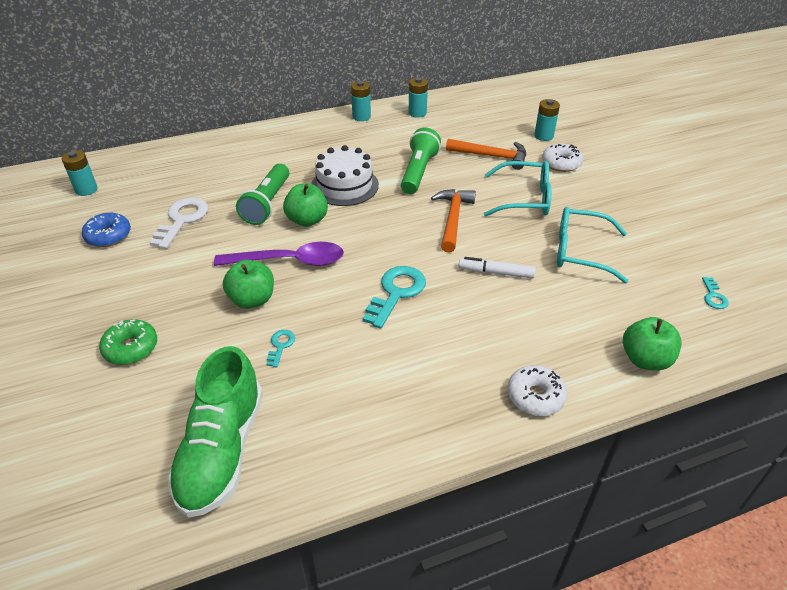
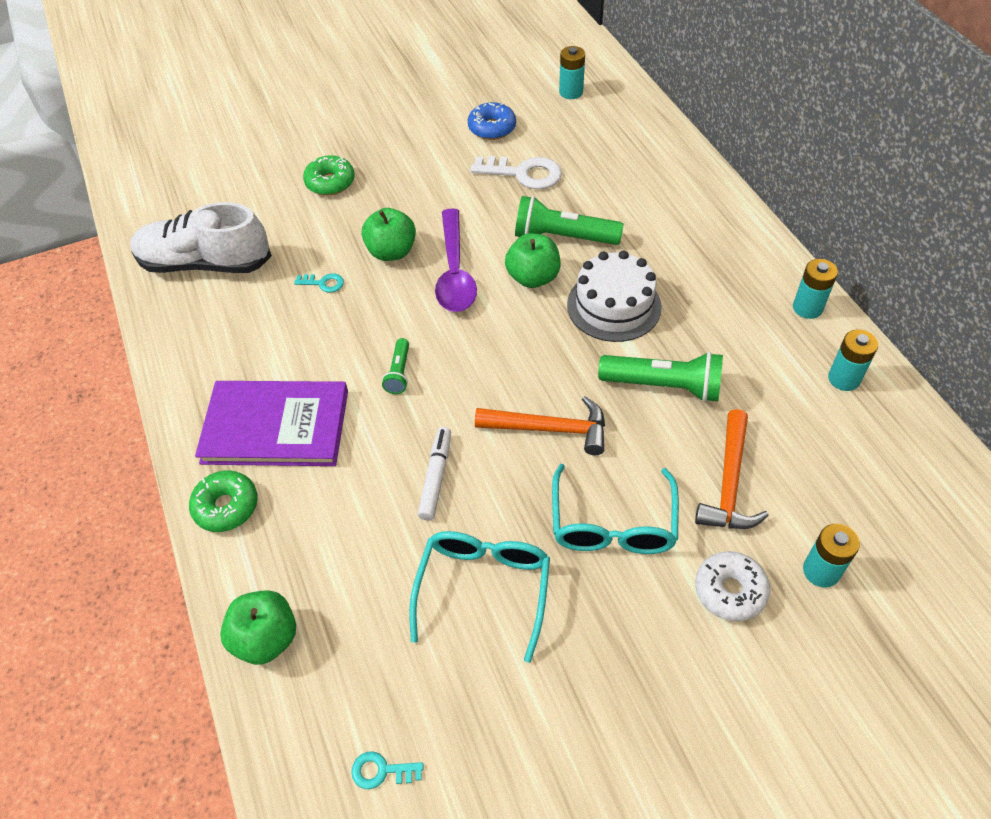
camera: 90 degrees right, 10 degrees up
(222, 450) = (205, 263): green shoe -> white shoe
(396, 293) = (399, 372): turquoise key -> green flashlight
(450, 369) = (276, 426): none -> purple book
(535, 396) = (226, 506): white donut -> green donut

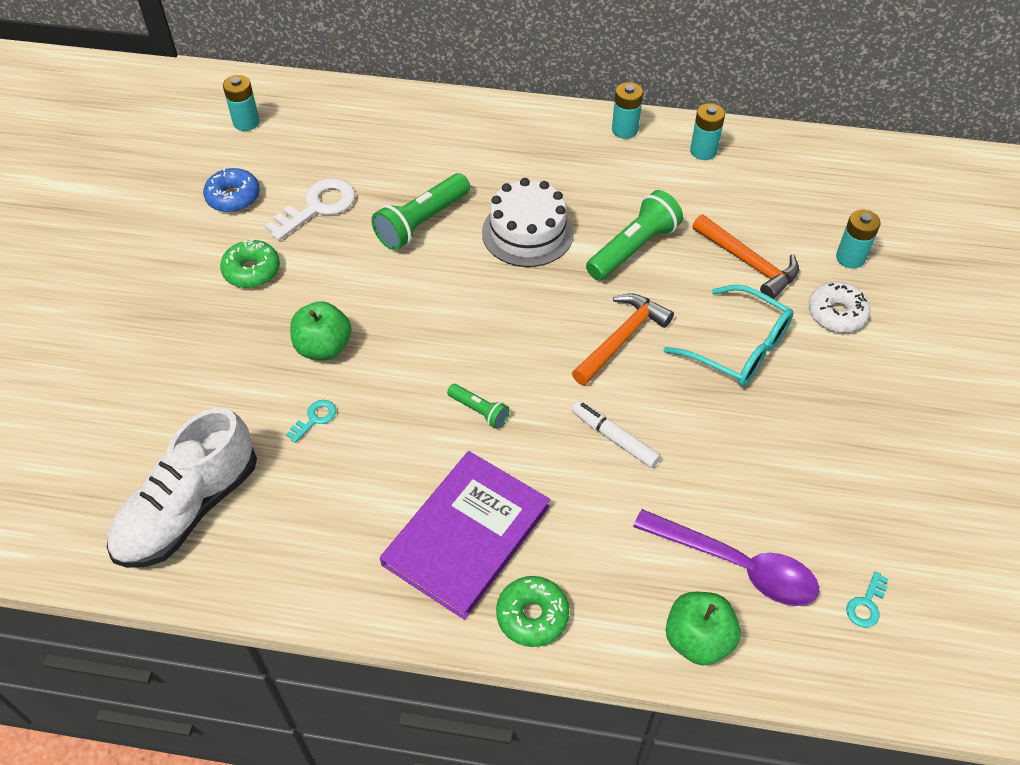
camera: 60 degrees left, 0 degrees up
(330, 182) = (176, 351): green donut -> green donut (252, 271)
(454, 272) = (394, 314): purple spoon -> purple spoon (737, 566)
(483, 589) = (745, 459): turquoise glasses -> none
(533, 277) = (450, 265): green apple -> none

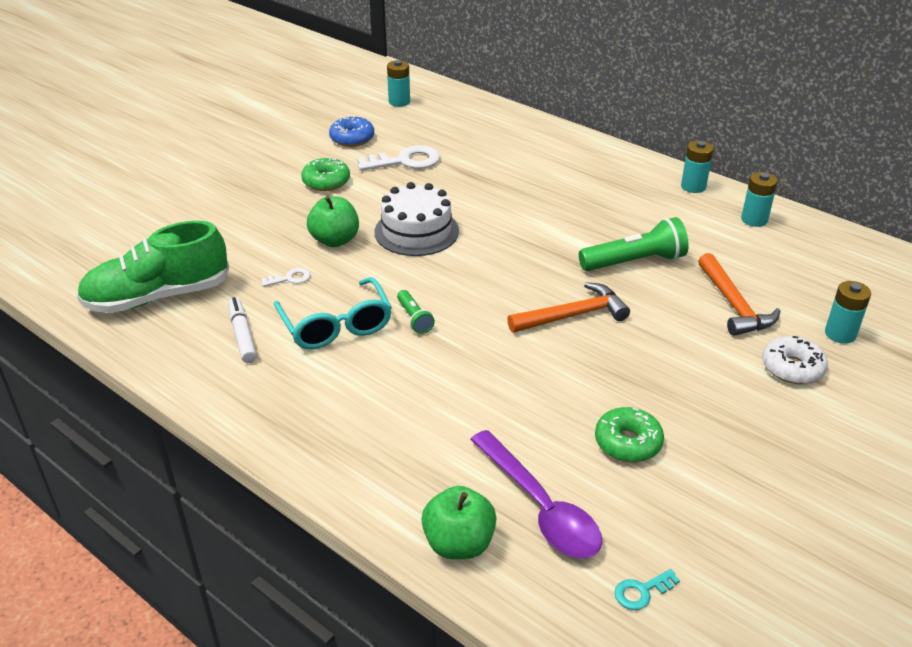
camera: 30 degrees right, 15 degrees down
(188, 509) = (158, 297): white shoe -> green shoe
(315, 419) = (290, 278): turquoise key -> white key
(422, 222) = (474, 193): green flashlight -> none
(466, 535) = (333, 391): purple book -> none
(527, 232) = (553, 224): white cake -> white cake (416, 231)
(532, 616) = (336, 464): green donut -> green donut (628, 442)
(614, 438) = (509, 377): white marker -> white marker (243, 335)
(738, 347) = (674, 358): turquoise glasses -> turquoise glasses (336, 325)

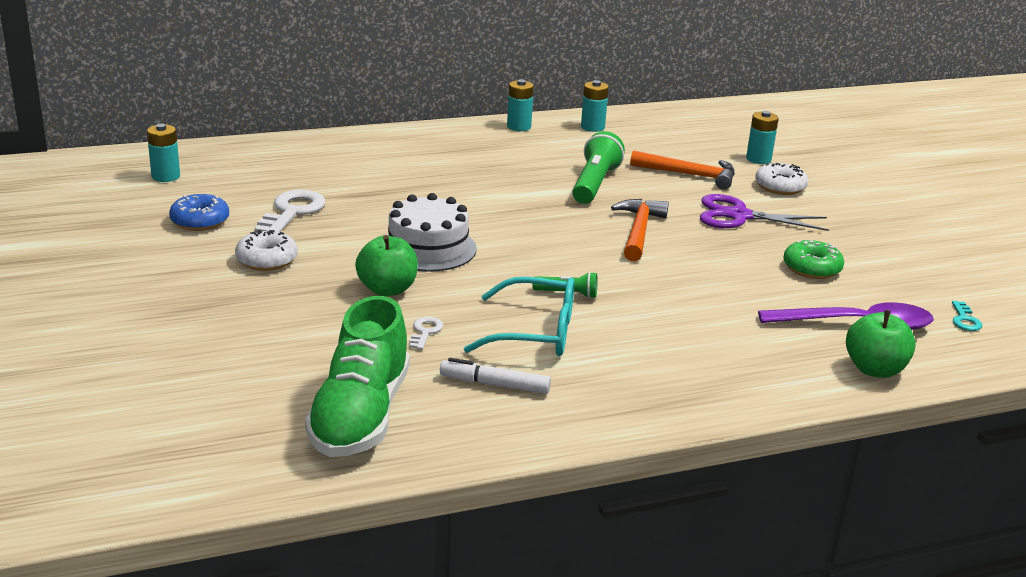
camera: 60 degrees left, 10 degrees down
(326, 181) = (267, 260): green donut -> white donut
(684, 362) = (739, 216): none -> purple scissors

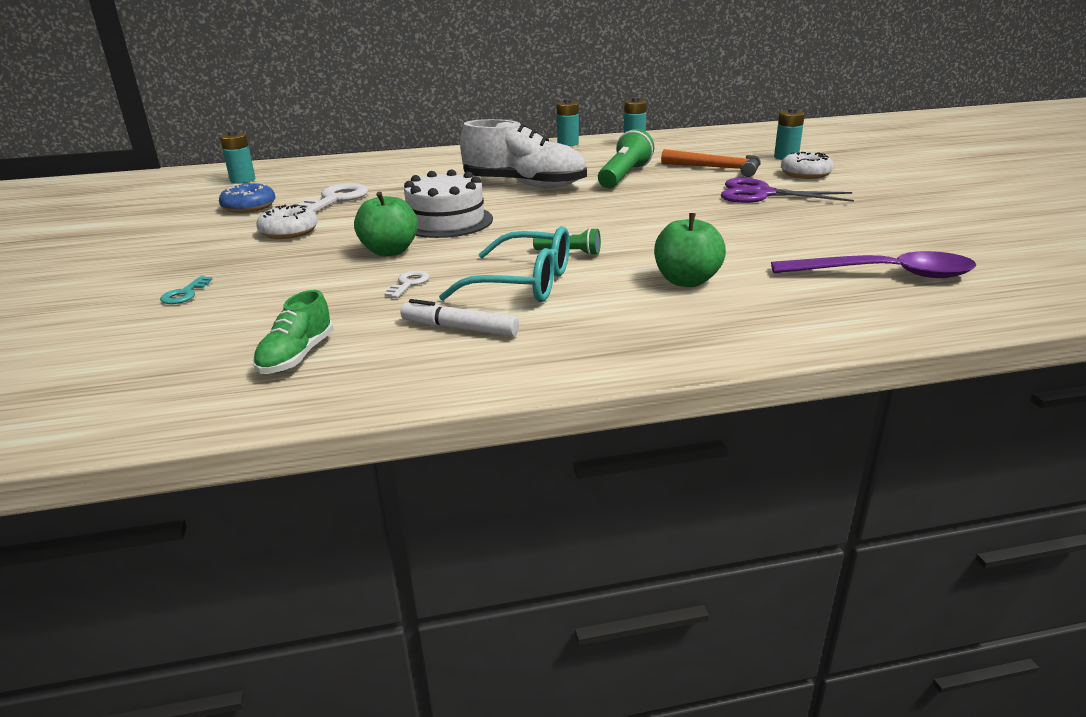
camera: 10 degrees right, 0 degrees up
(360, 415) = (297, 356): green shoe -> green shoe, size x0.51
(492, 195) = (524, 185): none -> white shoe
(639, 231) = (657, 206): orange hammer -> none
(811, 268) = (834, 230): green donut -> none
(874, 369) = (906, 314): green apple -> green apple (686, 281)
(965, 320) = (1012, 269): turquoise key -> turquoise key (185, 294)

